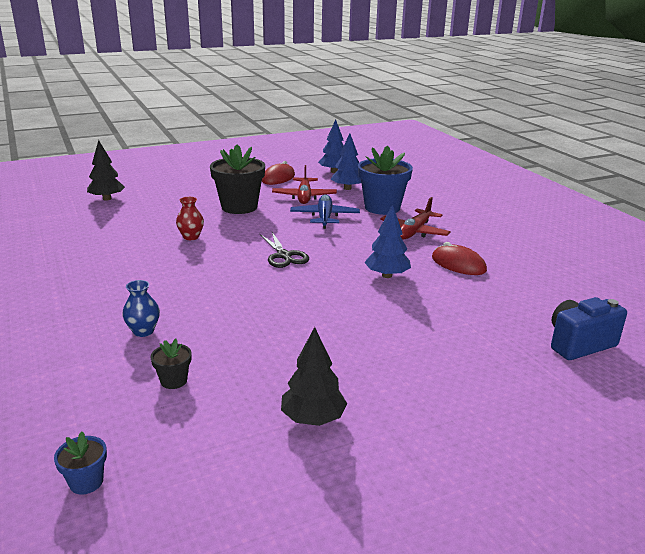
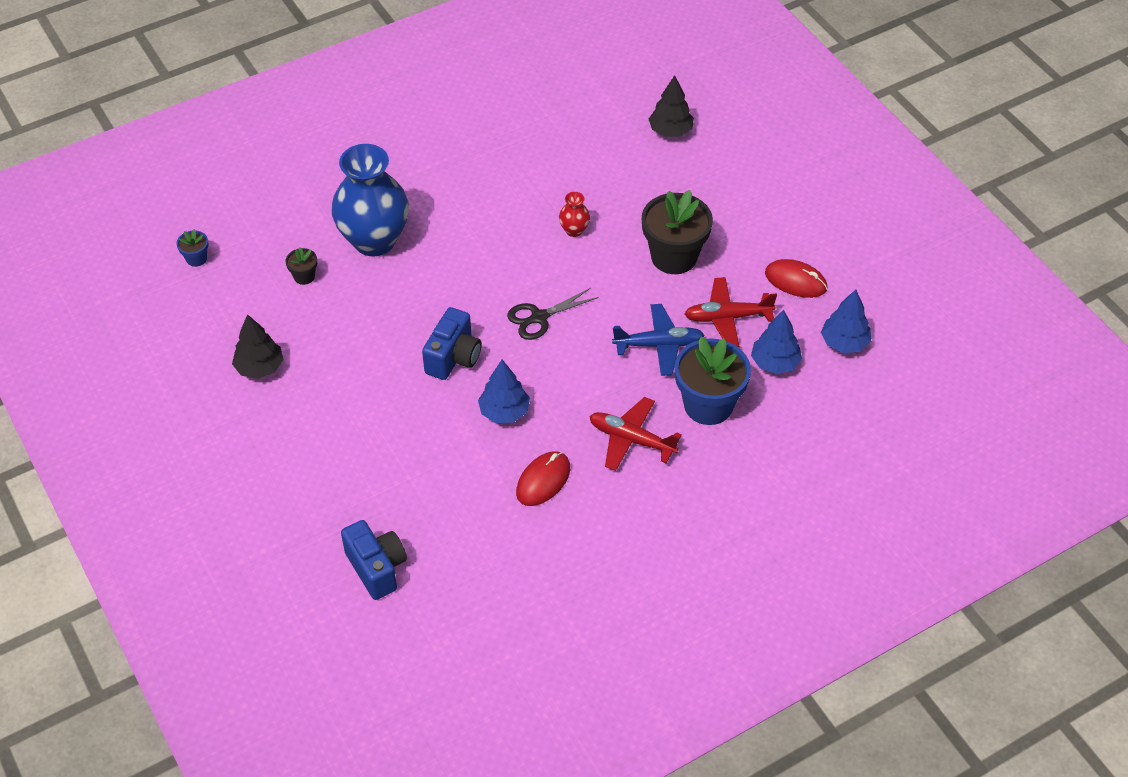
camera: 85 degrees right, 25 degrees up
(143, 331) = (374, 240): blue vase -> blue vase, size x2.43
(321, 295) = (453, 357): none -> blue camera

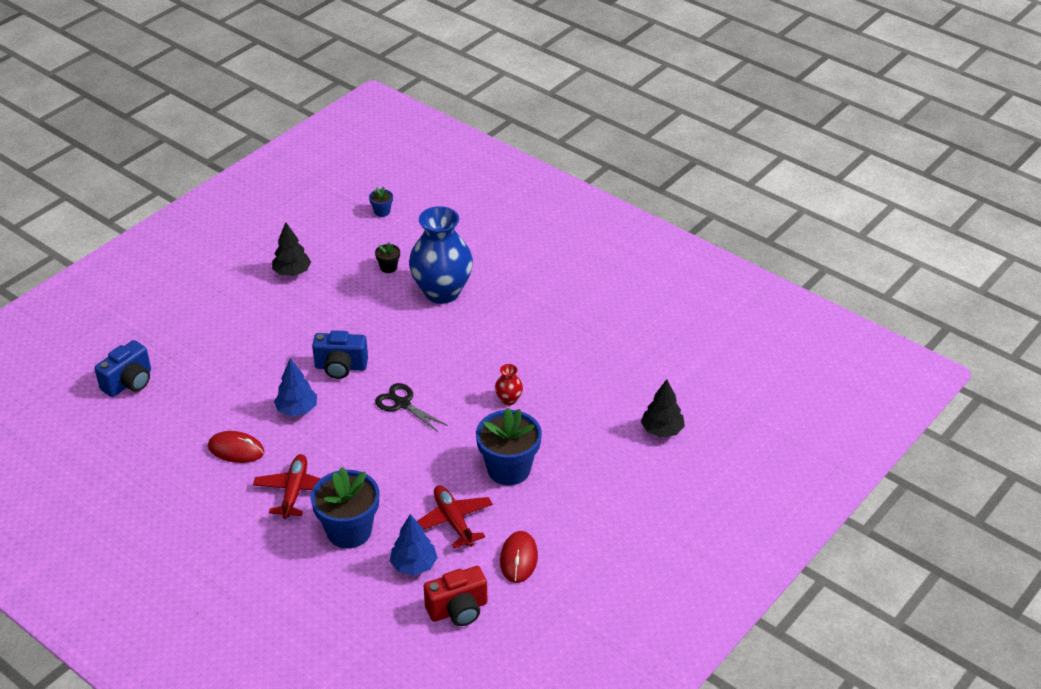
camera: 70 degrees right, 10 degrees down
(659, 345) = (403, 484): blue plane -> none
(674, 257) = (509, 469): black flower pot -> blue flower pot
(844, 343) = (458, 610): blue tree -> red camera

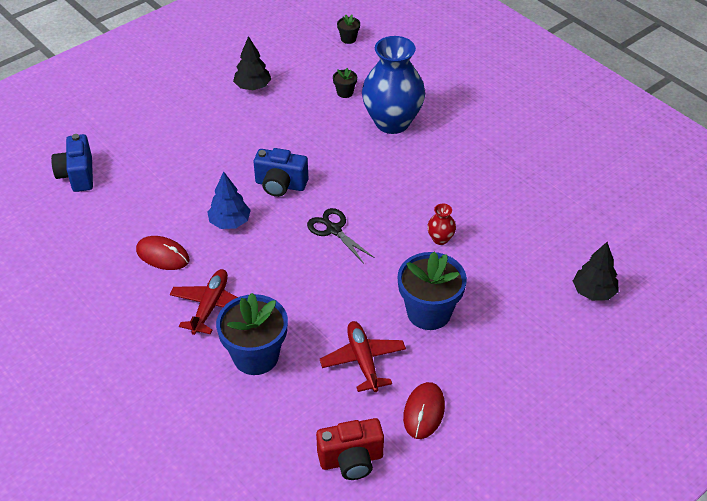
camera: 10 degrees right, 5 degrees up
(129, 382) = (77, 175): blue camera -> blue camera turned 120 degrees clockwise
(382, 212) = (348, 39): blue flower pot -> black flower pot
(414, 565) = (314, 403): blue tree -> none

